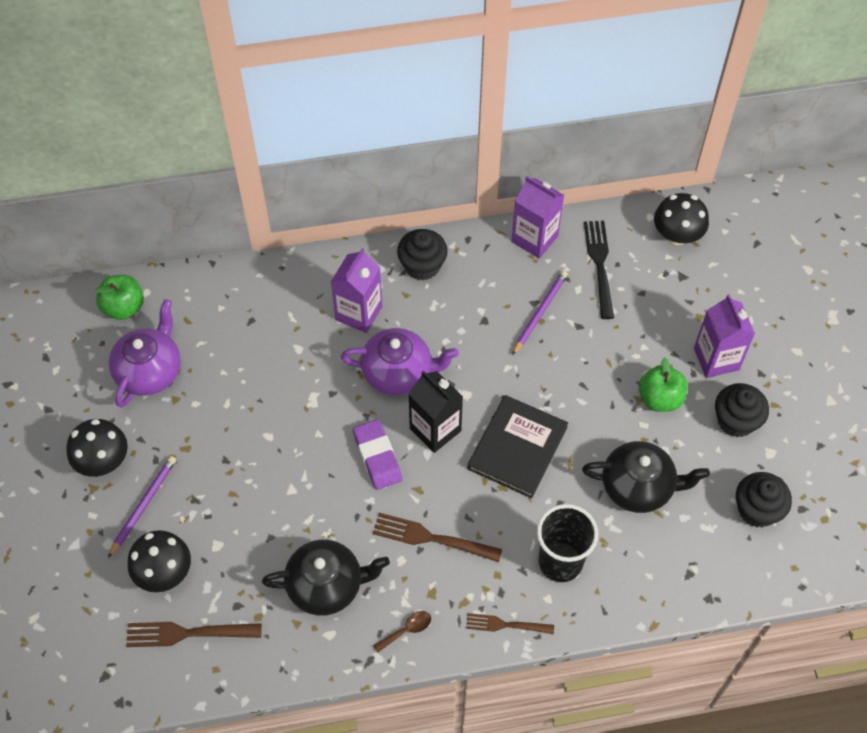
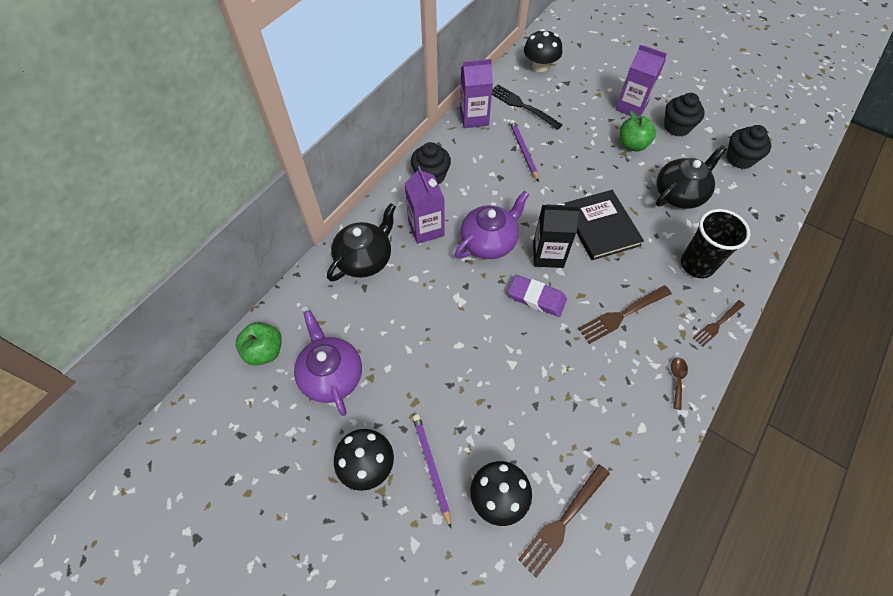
camera: 45 degrees left, 0 degrees up
(327, 585) = (603, 400): black teapot -> black teapot (365, 259)

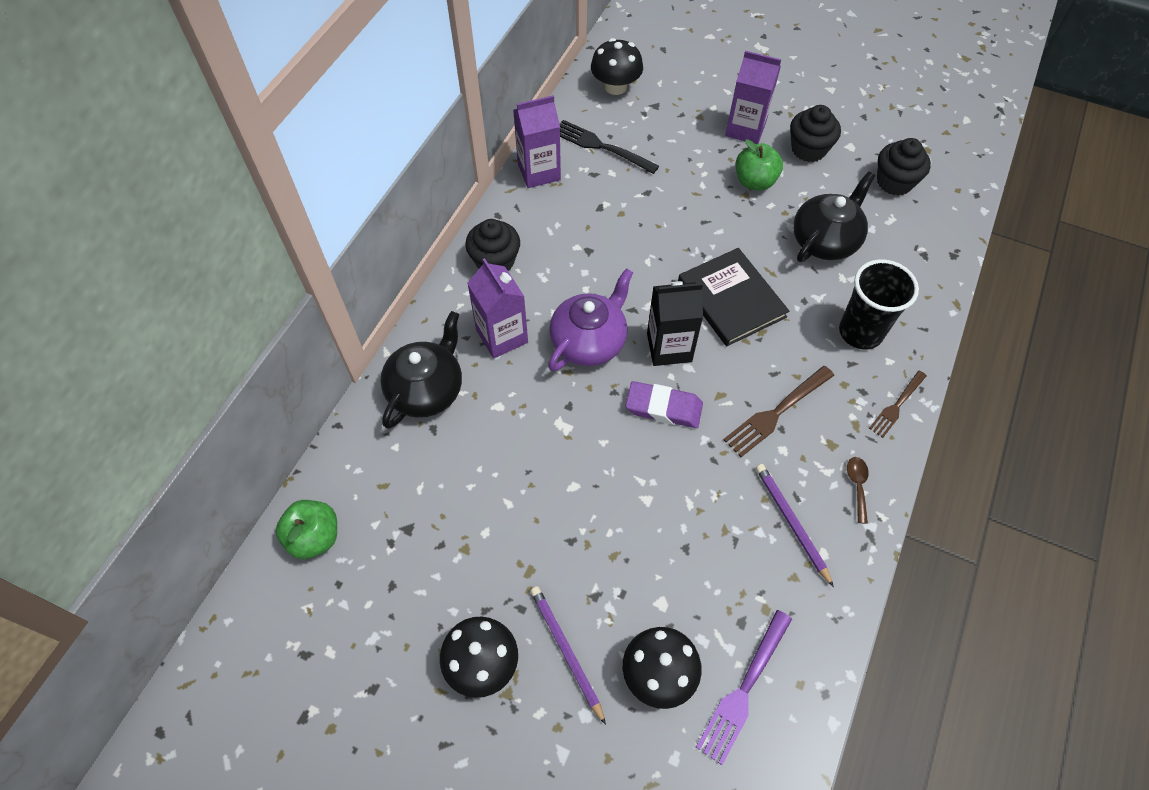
camera: 10 degrees left, 0 degrees up
(331, 375) = (412, 554): purple teapot -> none
(523, 151) = (613, 209): purple pencil -> purple pencil (791, 523)
(563, 521) = (744, 689): brown fork -> purple fork

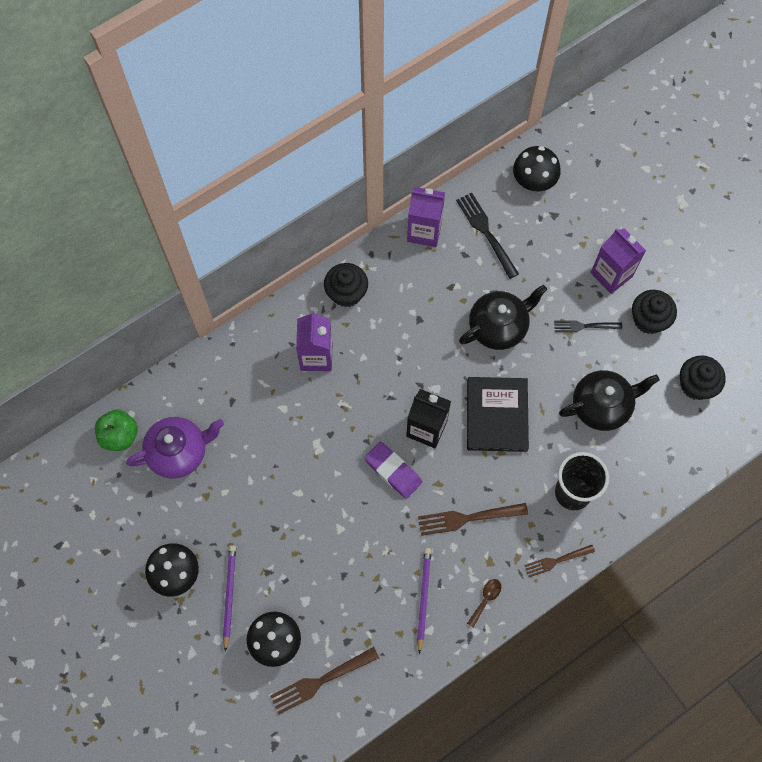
camera: 30 degrees right, 10 degrees up
(427, 390) = (243, 370): black teapot -> black teapot (499, 326)
(589, 341) = (374, 393): purple teapot -> purple teapot (179, 452)
(744, 689) = (320, 681): purple fork -> brown fork
(754, 181) = (584, 326): green apple -> black fork

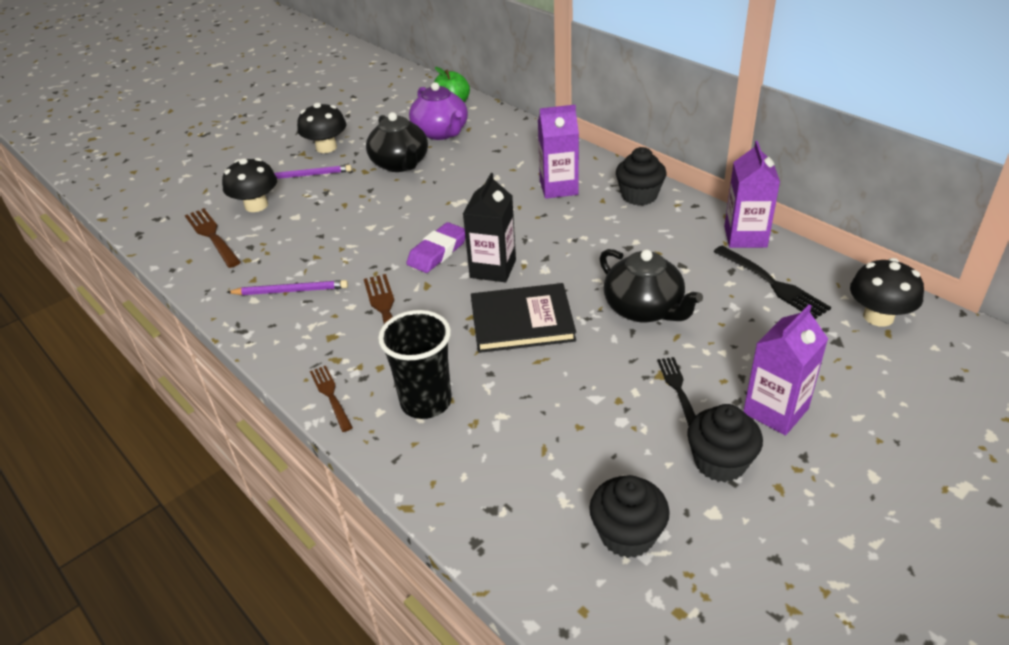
camera: 85 degrees right, 30 degrees down
(486, 232) = (772, 284): black fork -> black fork turned 90 degrees clockwise
(486, 599) = (285, 338): brown spoon -> none
(602, 406) = (560, 420): black teapot -> black teapot (400, 164)

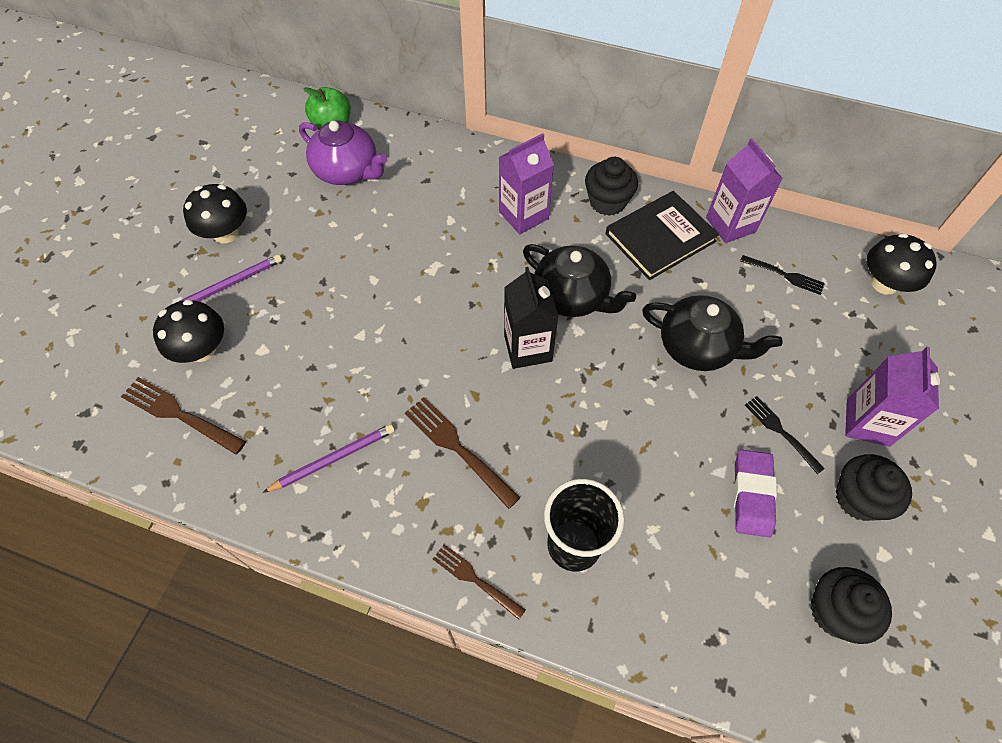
camera: 30 degrees left, 20 degrees up
(400, 164) = (332, 232): black teapot -> black teapot (572, 297)
(438, 252) = (457, 345): purple eraser -> purple eraser (752, 495)
(522, 321) = (598, 405): black book -> black book (660, 237)
(772, 284) = (785, 275): black fork -> black fork, size x0.65

